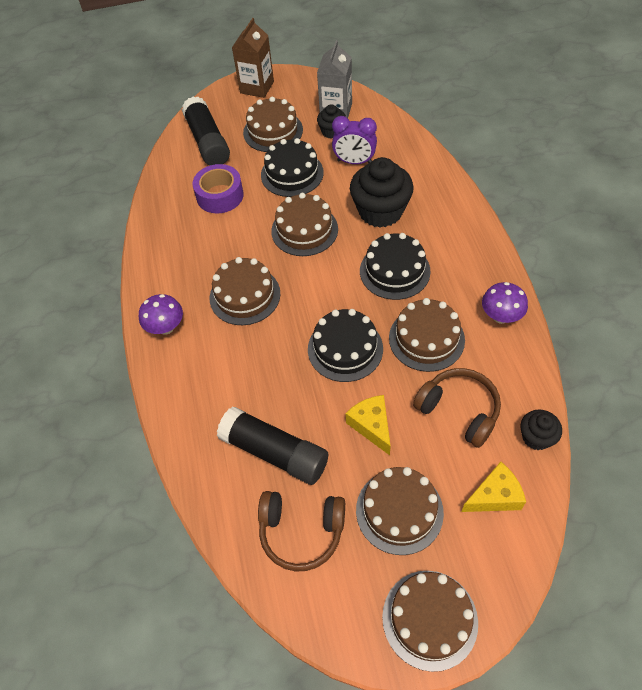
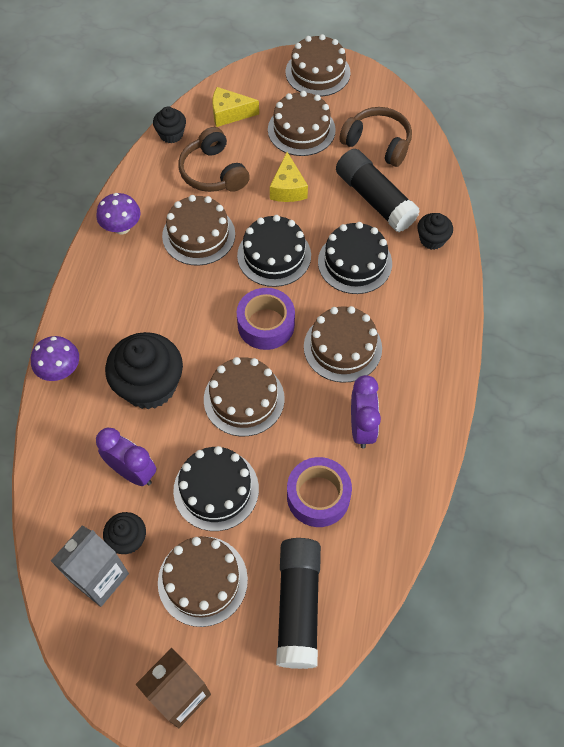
camera: 160 degrees left, 5 degrees up
(166, 327) = (434, 346): purple mushroom -> purple mushroom (60, 370)
(198, 430) = (432, 239): none -> black cupcake
(205, 246) = (362, 427): none -> purple clock
(318, 287) = (266, 324): none -> purple tape
(394, 271) = (182, 309): black cake -> black cake (354, 262)

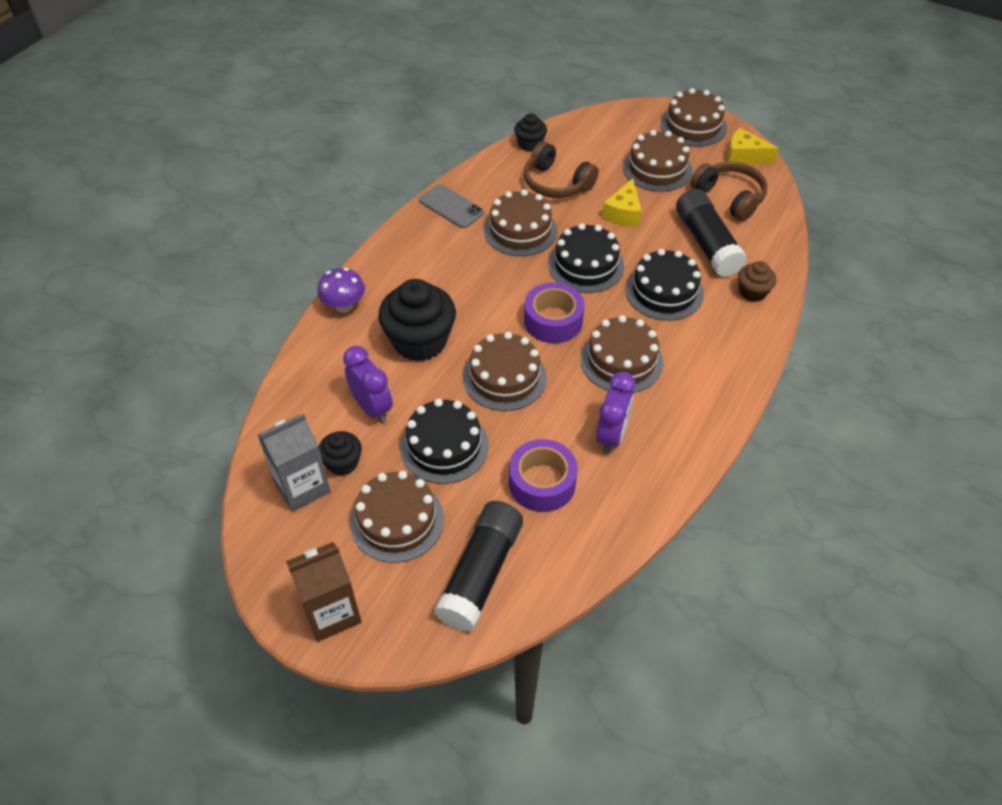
camera: 20 degrees right, 10 degrees down
(122, 227) = (451, 206): purple mushroom -> grey phone
(213, 172) = (556, 183): brown headphones -> brown headphones turned 45 degrees counterclockwise
(229, 114) = (592, 140): yellow cheese -> yellow cheese (744, 156)
(432, 239) = (752, 292): black cupcake -> brown cupcake

